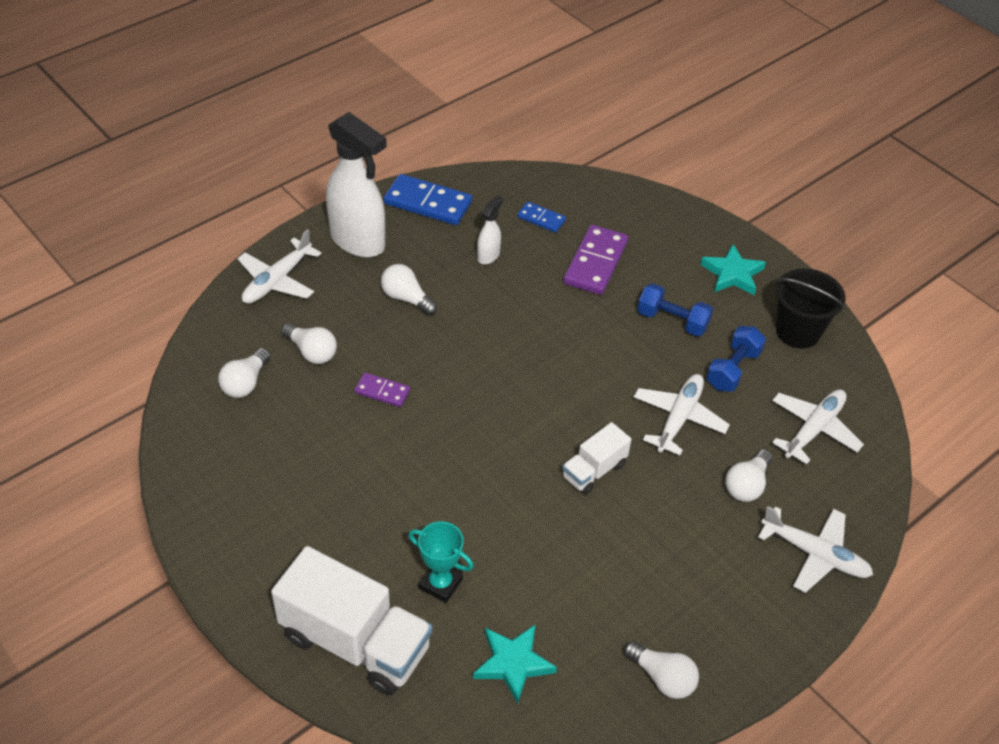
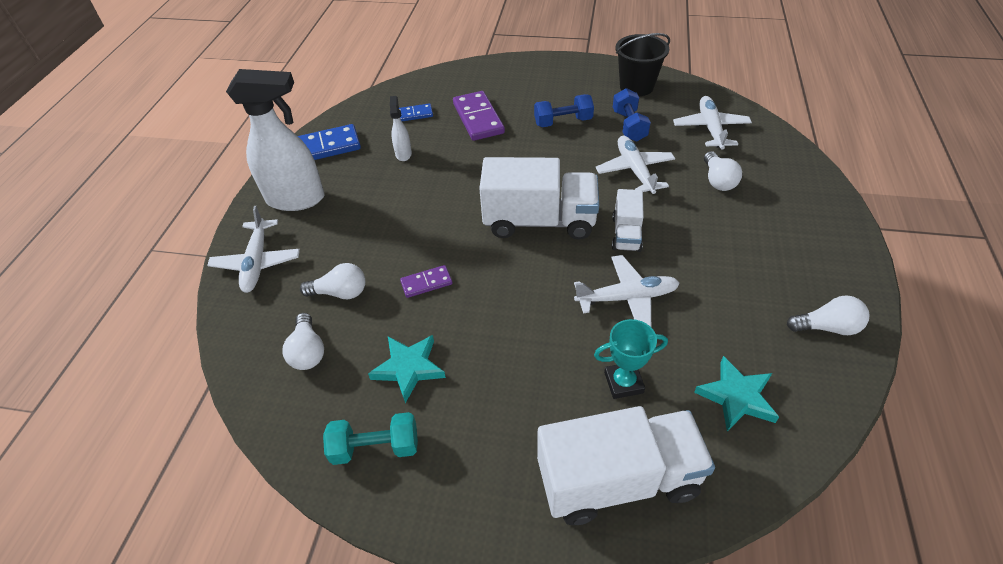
camera: 35 degrees left, 0 degrees up
(222, 489) = (375, 447): none -> turquoise dumbbell
(406, 298) = (374, 212): white light bulb -> none
(533, 404) = (539, 221): none -> white truck
(732, 274) = (564, 79): turquoise star -> turquoise star (409, 368)
(815, 554) = (800, 191): white plane -> white plane (627, 298)

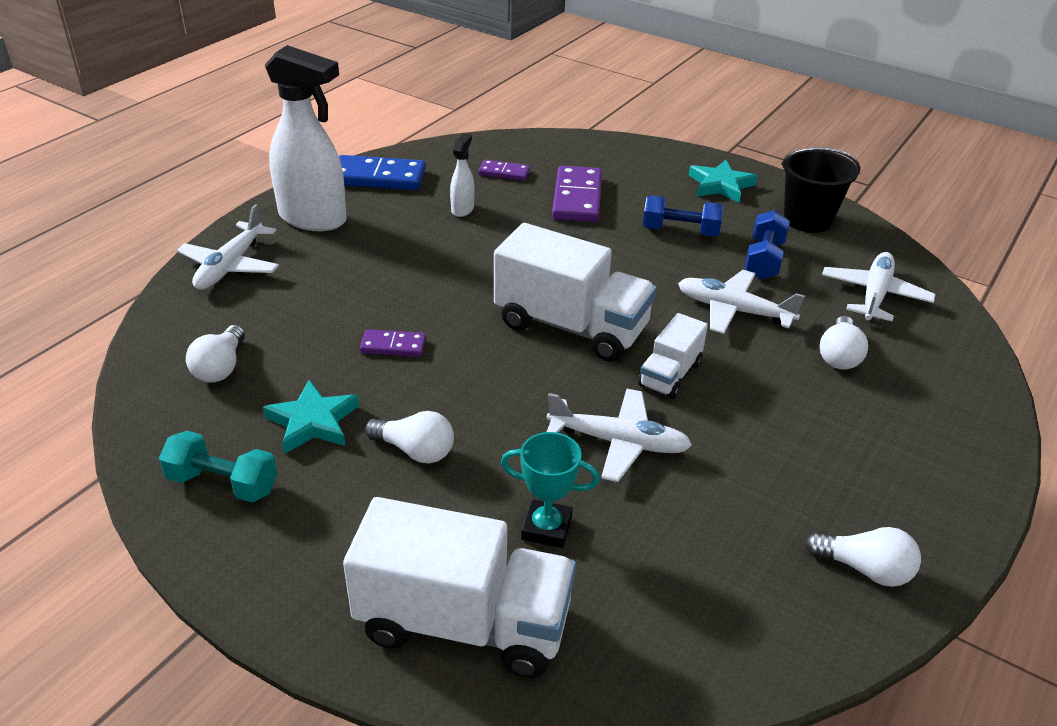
camera: 20 degrees right, 10 degrees down
(340, 292) = (294, 323): white light bulb -> white light bulb (415, 451)
(414, 114) = (504, 173): blue domino -> purple domino
(635, 170) = (734, 311): white plane -> white plane turned 75 degrees counterclockwise
(736, 397) = (679, 597): turquoise star -> turquoise star (720, 185)

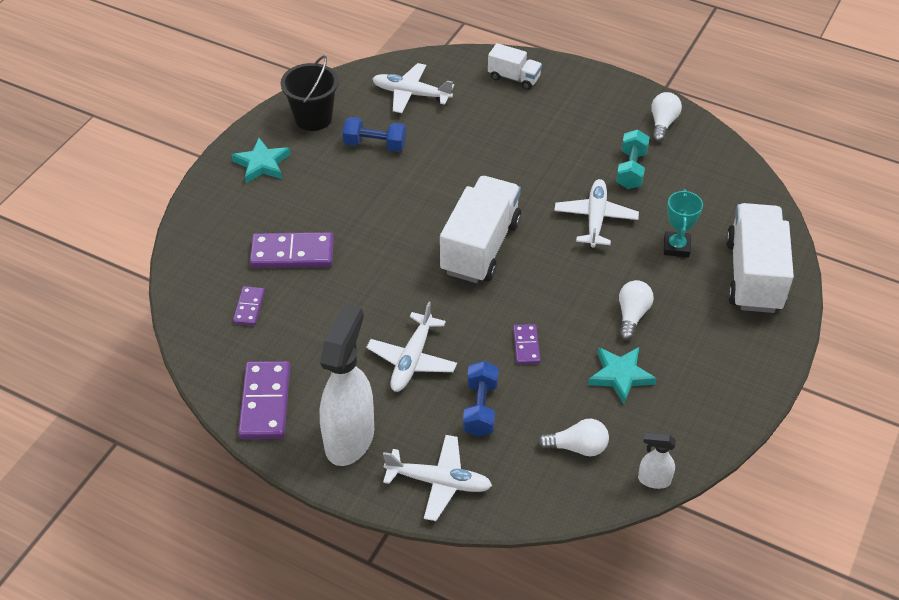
camera: 95 degrees left, 10 degrees up
(223, 483) = (691, 410): turquoise dumbbell -> turquoise dumbbell (631, 169)
(378, 177) = (265, 402): blue domino -> purple domino
(462, 209) = (320, 330): white spray bottle -> white spray bottle (653, 480)
(670, 375) = (523, 195): white truck -> white truck (514, 78)
(680, 231) = (340, 189): blue dumbbell -> blue dumbbell (480, 408)
(734, 311) = (443, 163): white plane -> white plane (412, 360)
(839, 356) = (484, 117): white light bulb -> none

